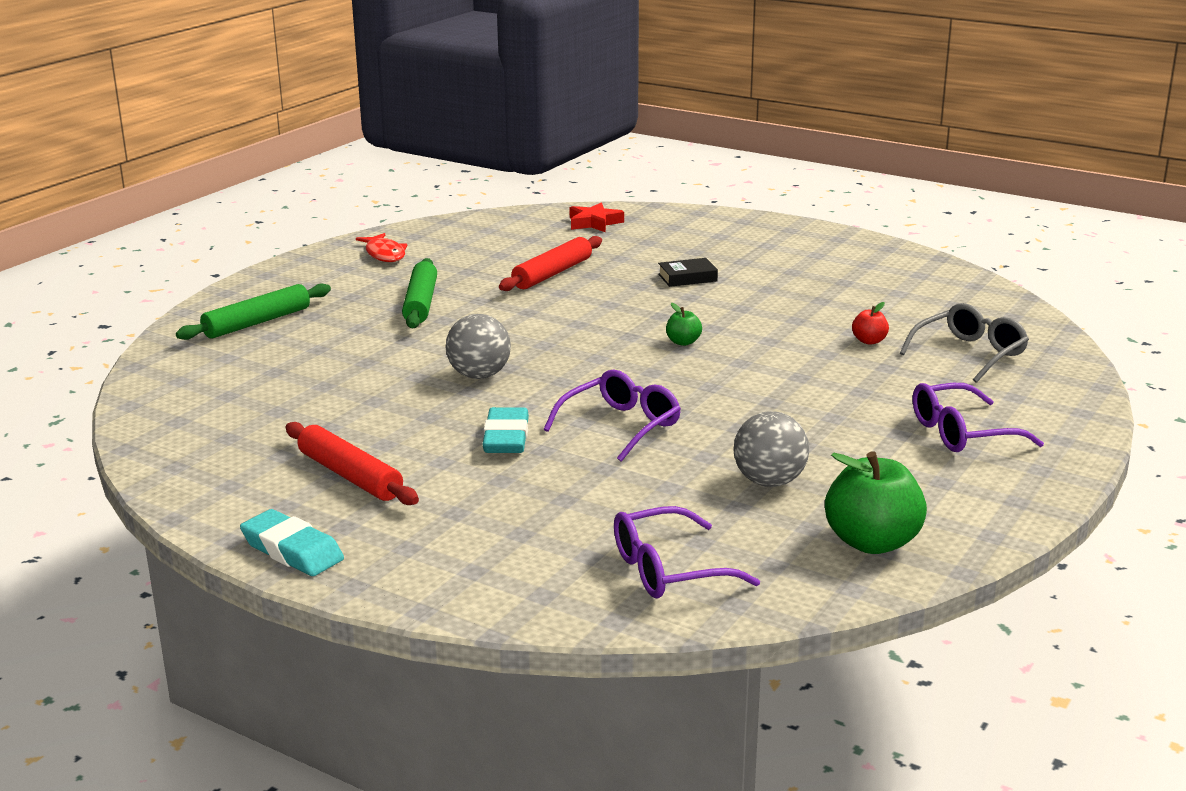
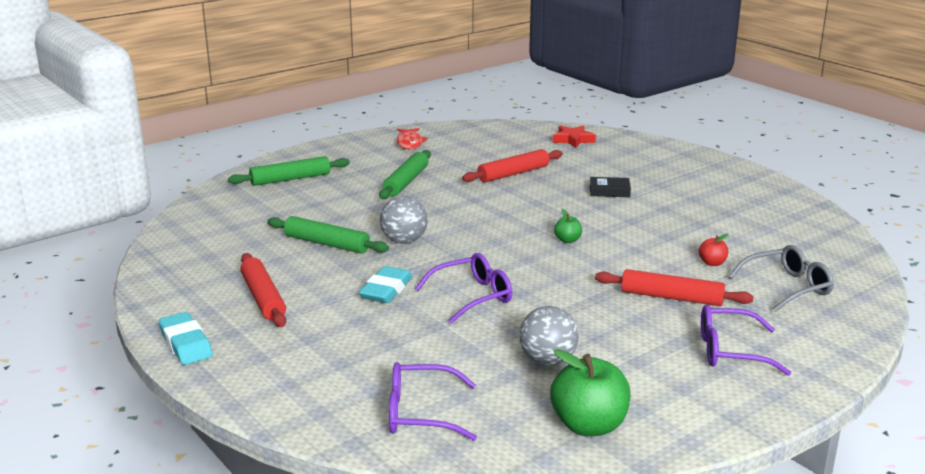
camera: 20 degrees right, 0 degrees up
(379, 395) = (327, 244): none -> green rolling pin
(854, 386) = (671, 297): none -> red rolling pin

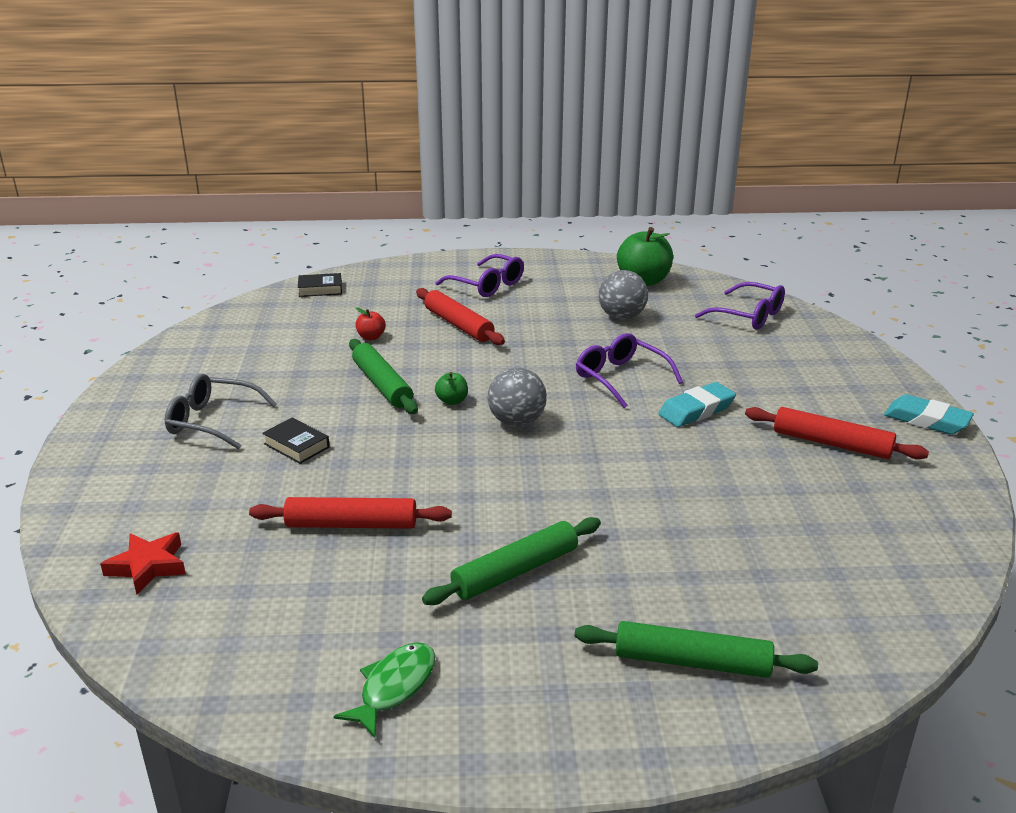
camera: 145 degrees left, 5 degrees up
(186, 344) = (926, 420): turquoise eraser -> turquoise eraser turned 60 degrees counterclockwise
(263, 298) = (831, 443): red rolling pin -> red rolling pin turned 75 degrees counterclockwise
(327, 244) = (718, 492): green rolling pin -> green rolling pin (382, 384)
(404, 241) = (623, 462): grey ball -> grey ball (517, 422)
(410, 143) = (394, 687): red fish -> green fish
(472, 296) = (620, 378): purple glasses -> purple glasses turned 45 degrees clockwise
(787, 287) = (359, 304): grey glasses -> grey glasses (212, 421)
(850, 289) = (320, 289): none -> black book

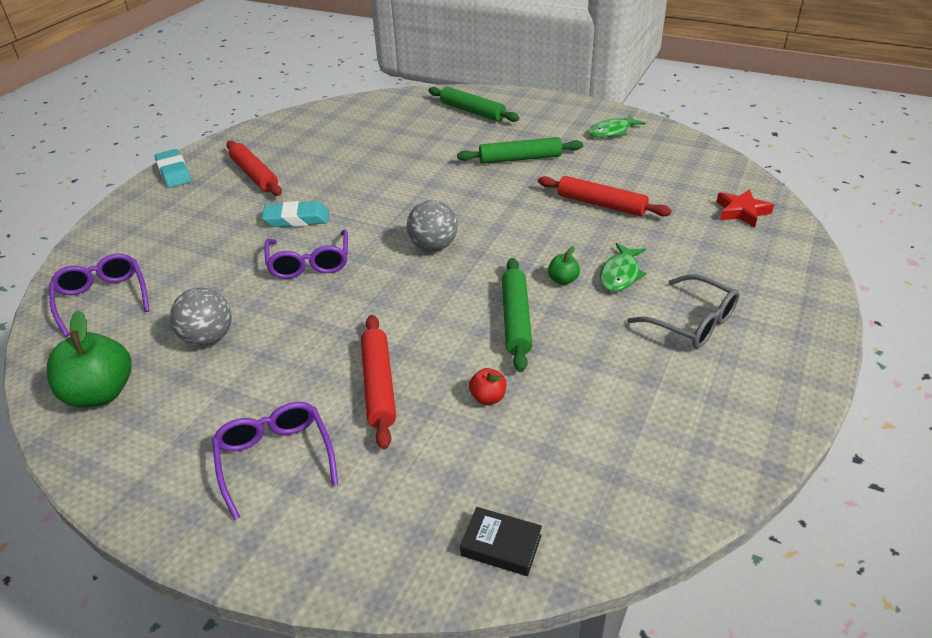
camera: 150 degrees left, 10 degrees up
(296, 445) = (620, 274): black book -> green fish
(452, 401) = (467, 281): green apple -> green apple (563, 280)

